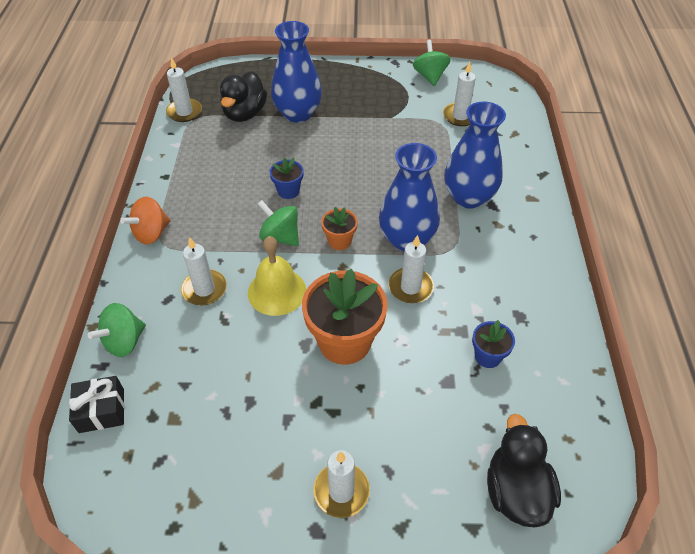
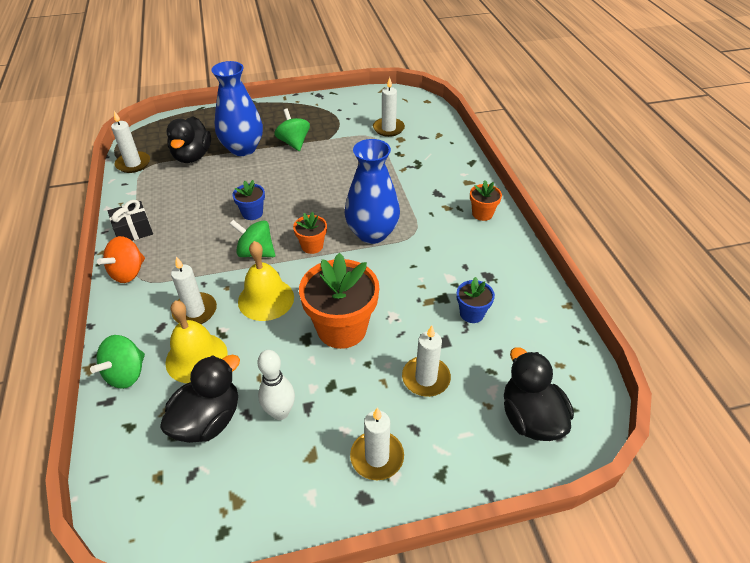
camera: 15 degrees left, 5 degrees down
(101, 410) = (119, 442): black gift -> black gift (133, 230)
(188, 409) = (208, 420): none -> black duck
(193, 340) = (196, 357): none -> yellow bell
(259, 418) = (280, 412): none -> white bowling pin
(410, 287) = (387, 271): white candle -> white candle (426, 378)
(430, 76) = (352, 101): green spinning top -> green spinning top (294, 143)
(468, 197) = (415, 190): blue vase -> none
(535, 240) = (482, 214): none -> orange flower pot

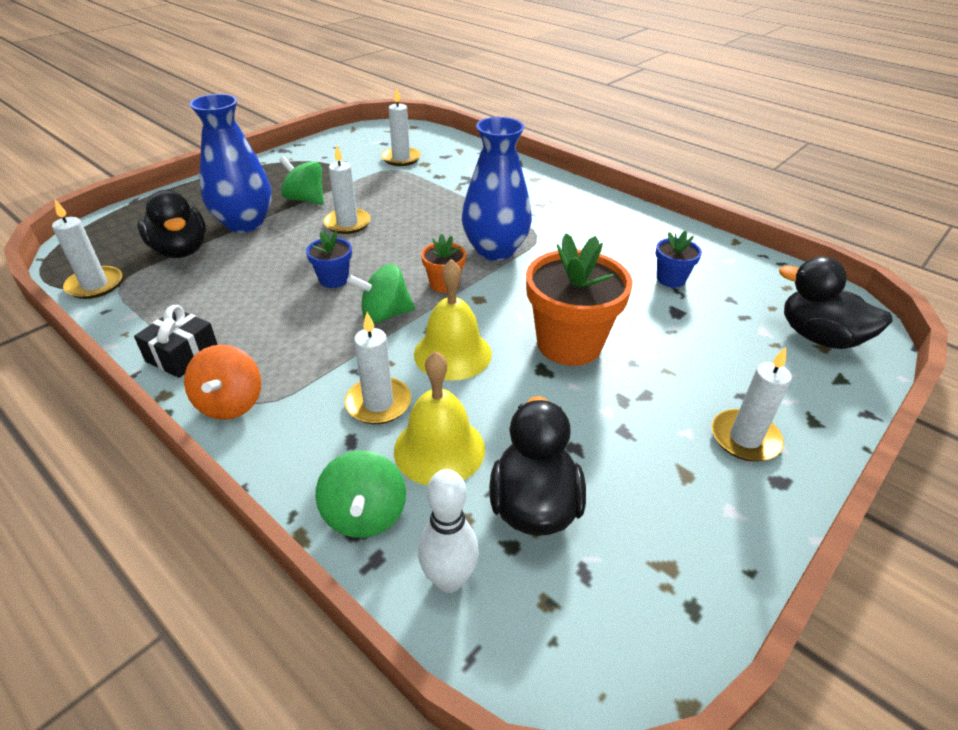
camera: 35 degrees left, 5 degrees down
(280, 412) = (604, 452): white bowling pin -> white bowling pin (449, 579)
(426, 378) = (700, 349): white candle -> white candle (347, 223)
(482, 214) = (579, 199): orange flower pot -> none

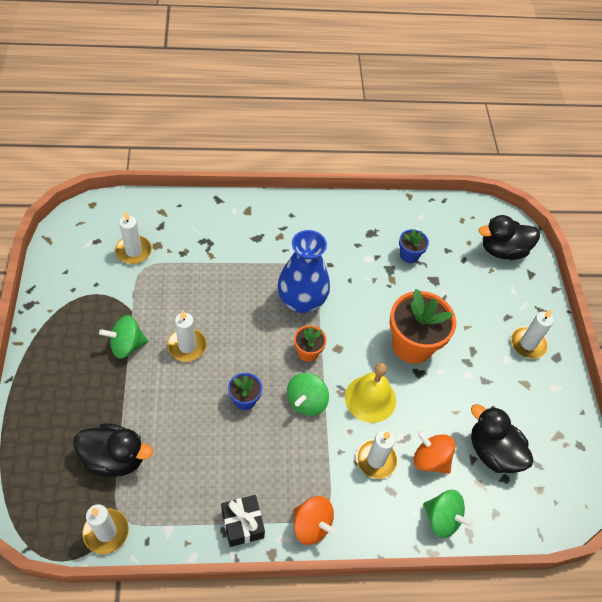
camera: 50 degrees left, 15 degrees up
(244, 223) = (119, 400): blue vase -> none
(439, 449) = (430, 459): yellow bell -> orange spinning top
(449, 579) = (502, 514): white bowling pin -> none

